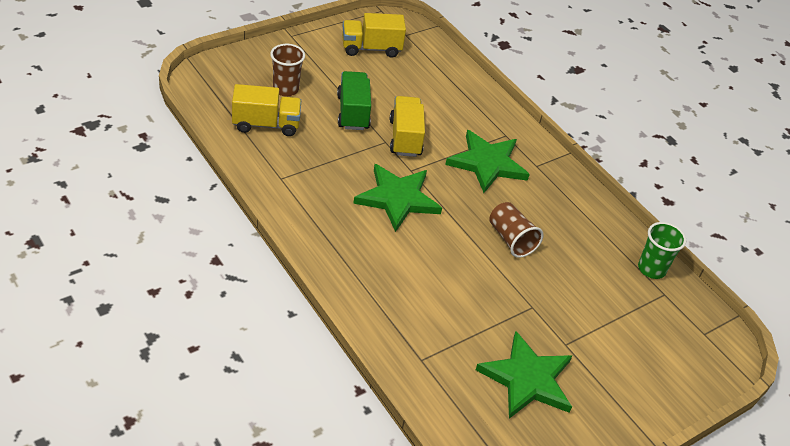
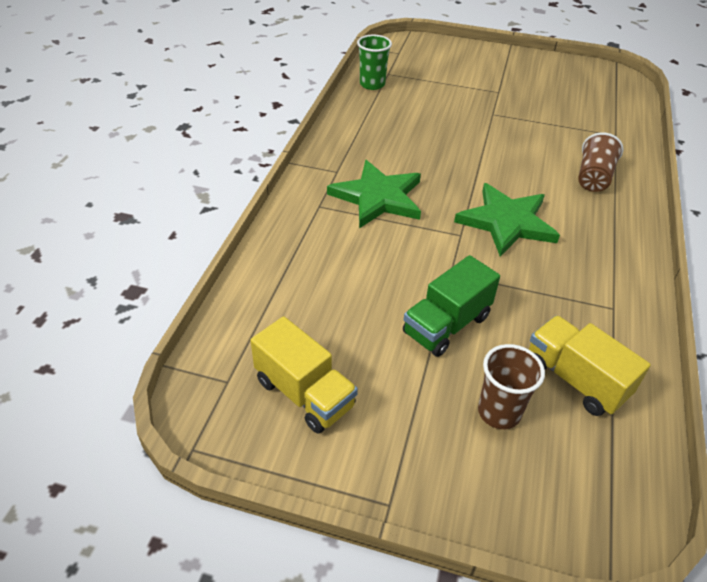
camera: 125 degrees left, 0 degrees up
(405, 138) = (424, 263): yellow truck -> none
(511, 239) = (447, 147): brown cup -> brown cup (593, 177)
(527, 379) = (550, 94): green star -> none

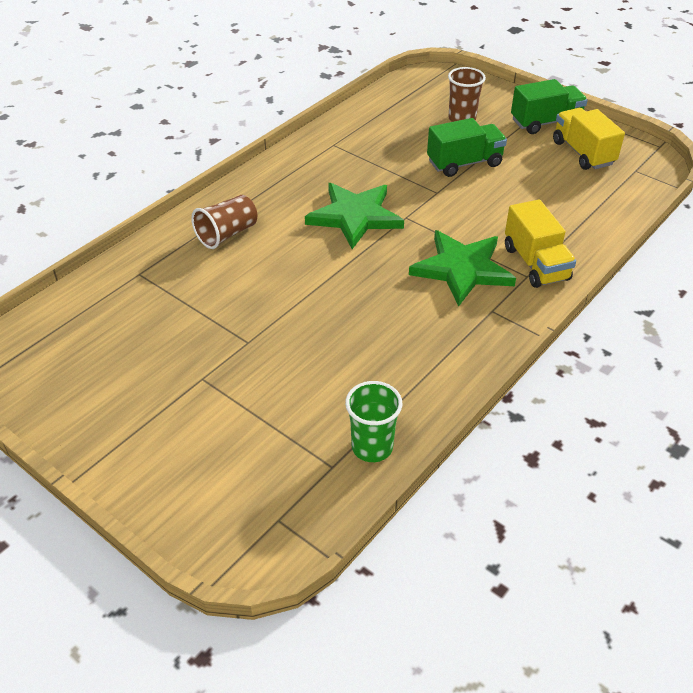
camera: 155 degrees left, 0 degrees up
(377, 448) = (545, 122): none -> green truck
(575, 379) = (401, 120): yellow truck -> yellow truck (535, 263)

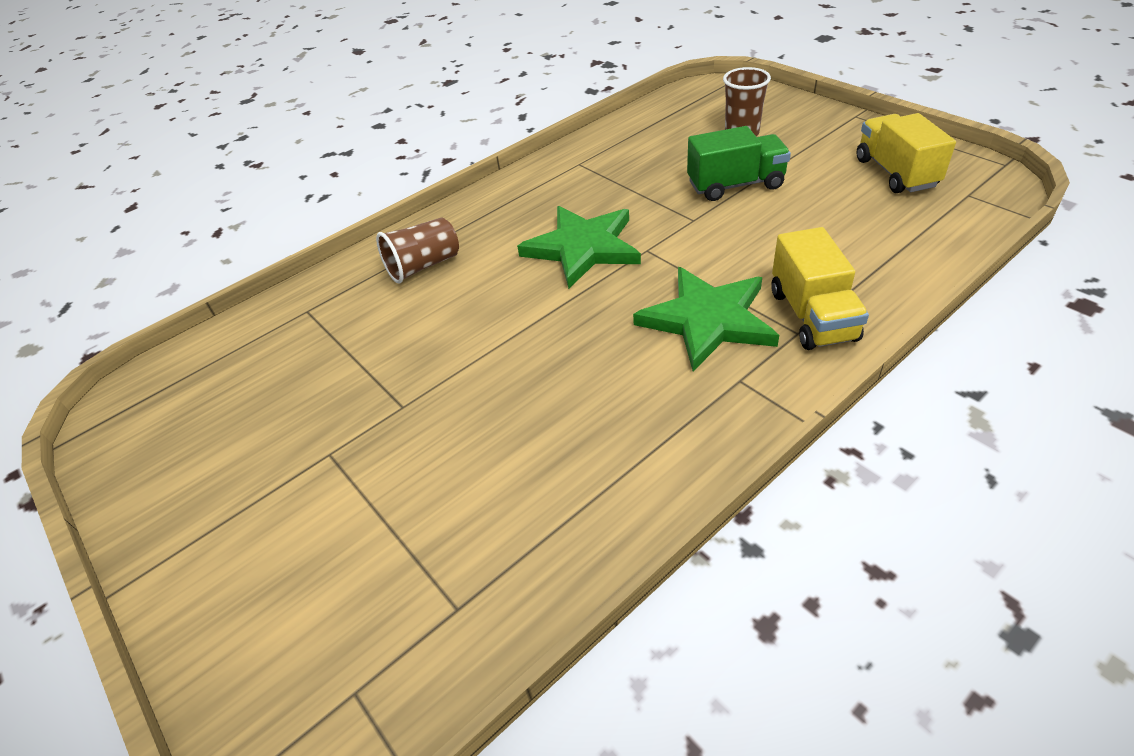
camera: 15 degrees right, 0 degrees up
(372, 447) = (522, 582): green cup -> none
(545, 122) = (849, 137): green truck -> none

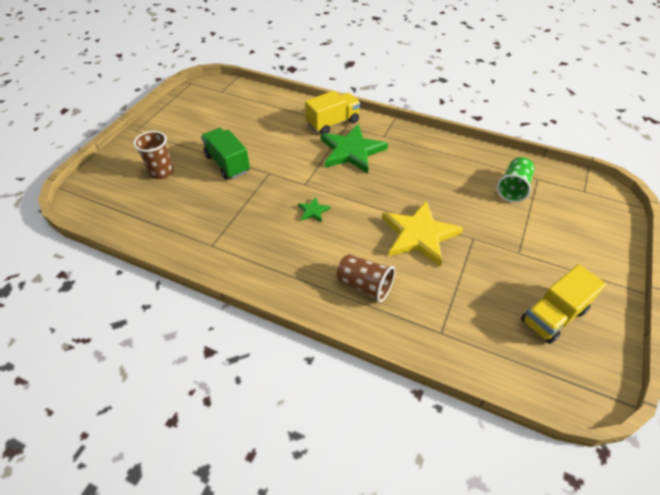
camera: 120 degrees left, 5 degrees up
(458, 343) = (419, 235): none -> yellow star
(462, 535) = (513, 188): none -> green cup
(583, 248) = (313, 211): green star -> green star, size x0.43
(895, 173) = (204, 112): yellow truck -> yellow truck (553, 316)

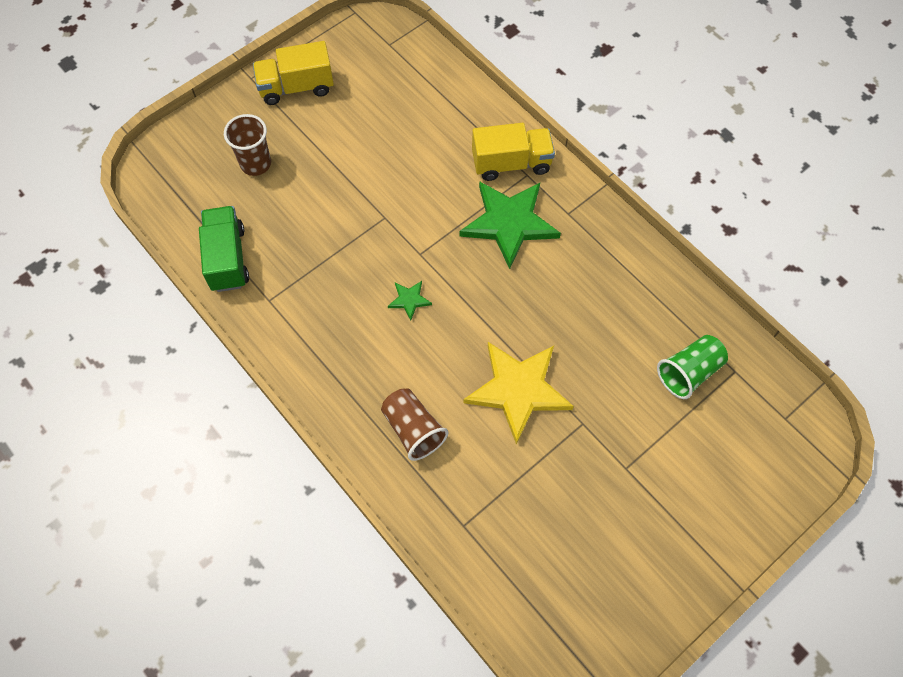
camera: 25 degrees right, 15 degrees up
(227, 164) = (340, 181): green truck -> green truck (227, 258)
(553, 316) = (606, 565): yellow truck -> yellow truck (296, 87)

